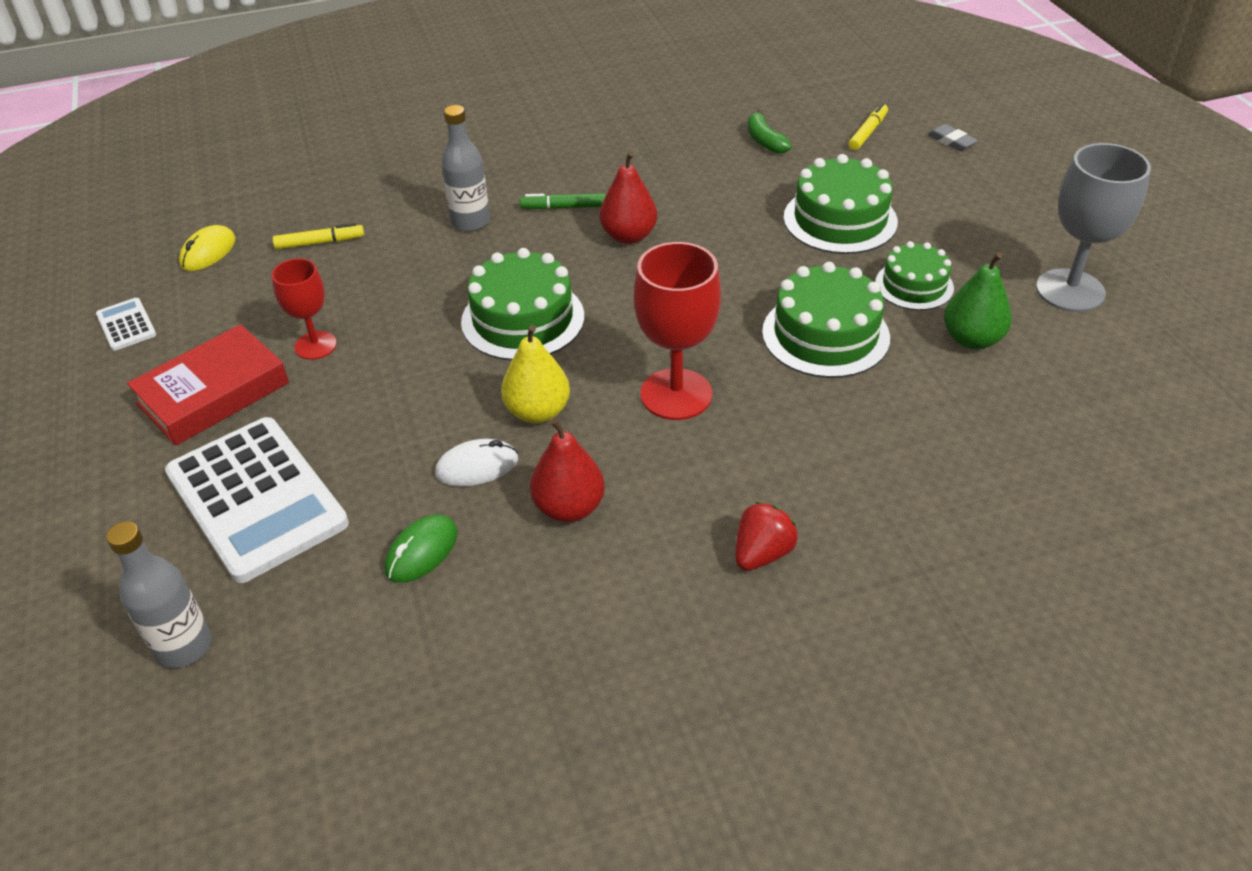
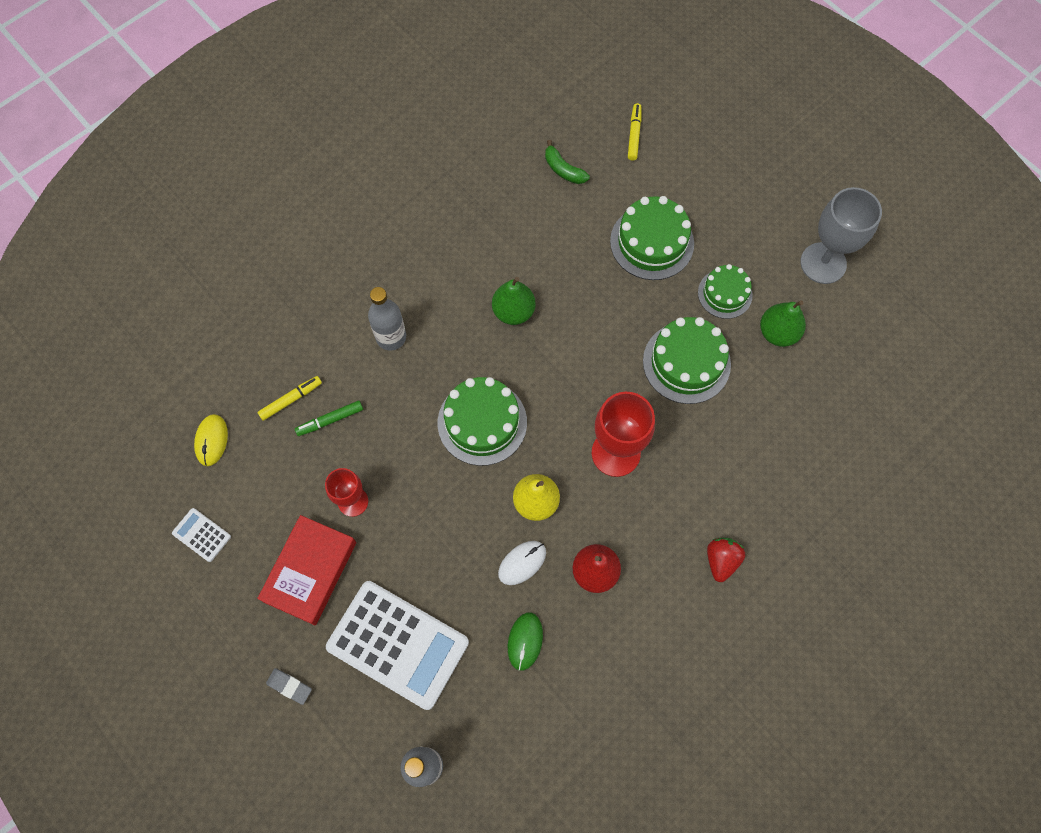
camera: 25 degrees left, 25 degrees up
(564, 207) = (452, 297): green marker -> green marker (330, 420)
(628, 236) = (513, 312): red pear -> green pear
(951, 141) = (696, 126): grey eraser -> grey eraser (289, 686)

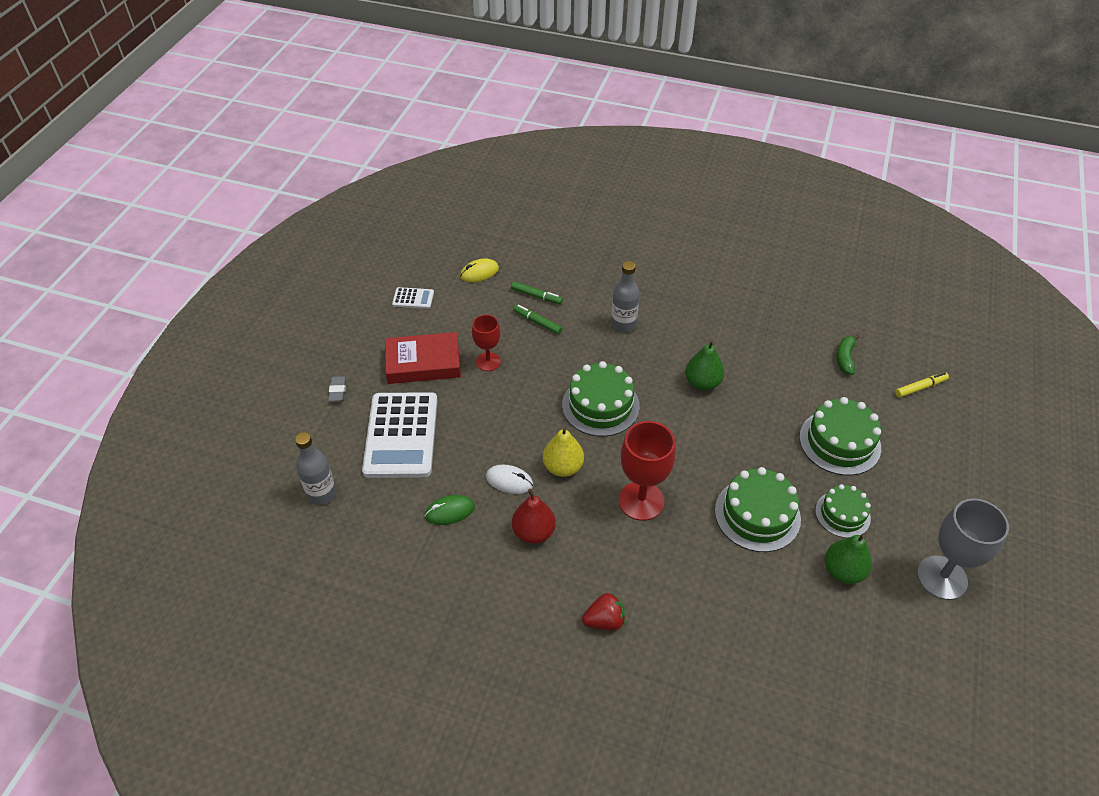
camera: 60 degrees right, 20 degrees down
(201, 535) = (413, 298): white calculator -> white calculator turned 90 degrees clockwise
(290, 400) = (536, 296): yellow marker -> green marker

